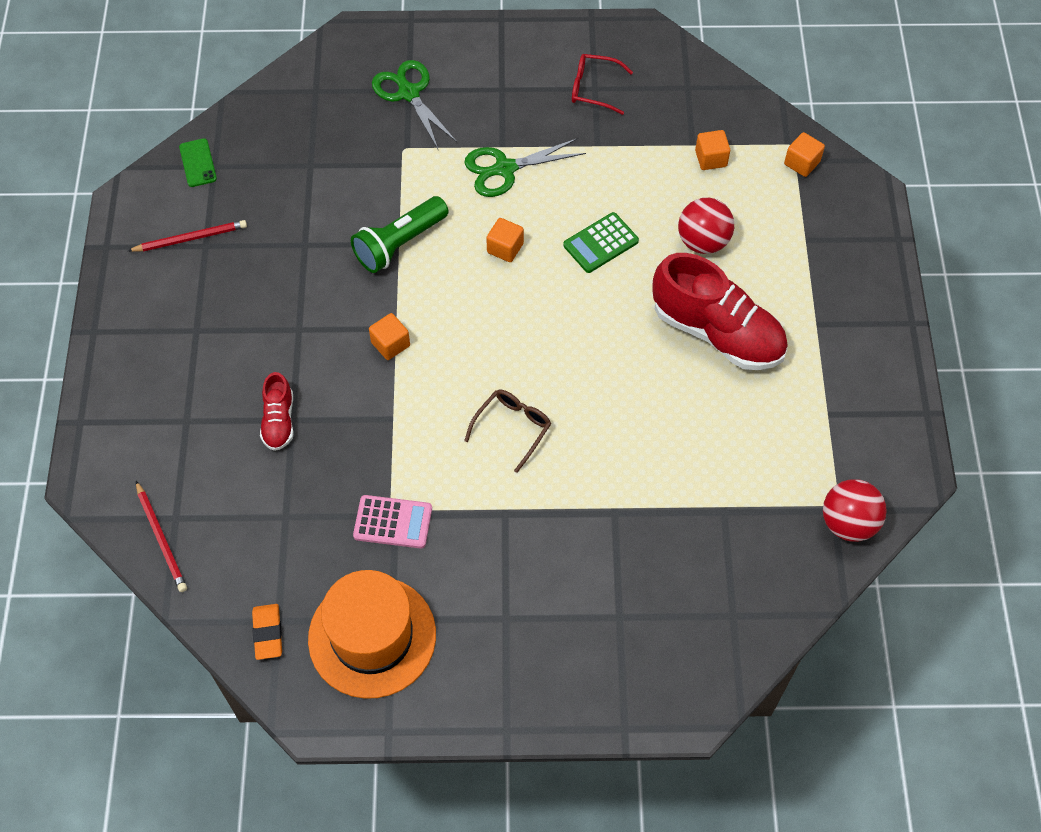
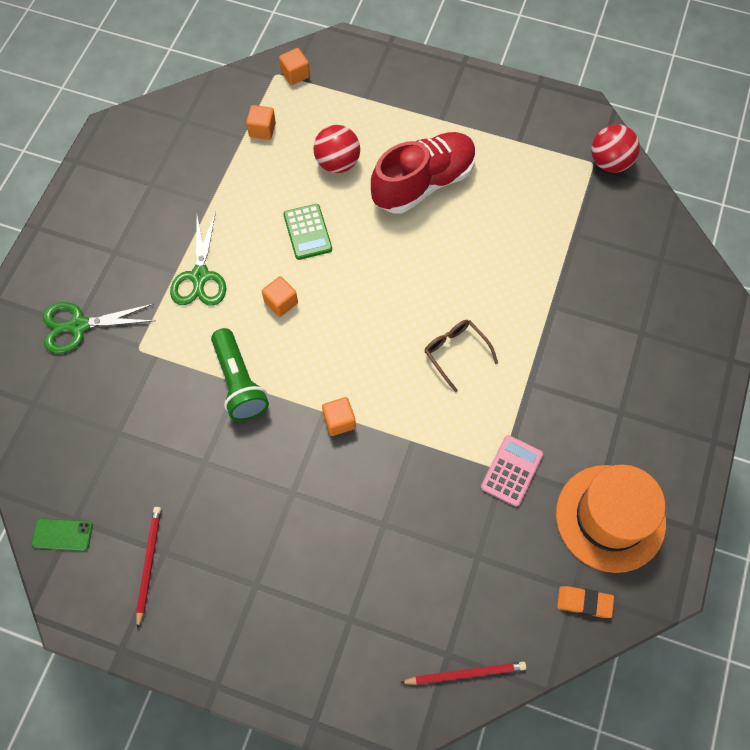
camera: 70 degrees left, 5 degrees up
(279, 421) = (381, 536): red shoe -> none
(594, 88) = (151, 184): red glasses -> none

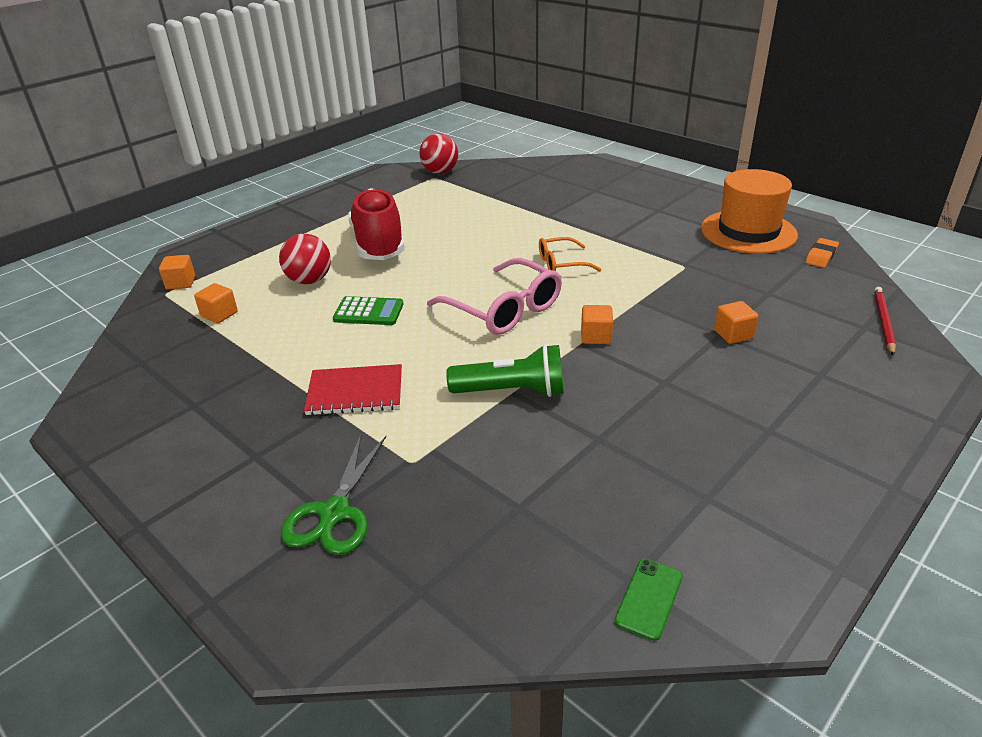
camera: 65 degrees left, 30 degrees down
(148, 564) = (720, 515): red pencil -> none
(200, 276) = (355, 392): green scissors -> red notebook
(281, 302) = (435, 344): orange cube -> orange cube (733, 334)
(353, 333) = (504, 309): none -> pink glasses
(456, 353) = (561, 263): brown glasses -> orange glasses
(511, 471) = (690, 262): pink calculator -> none

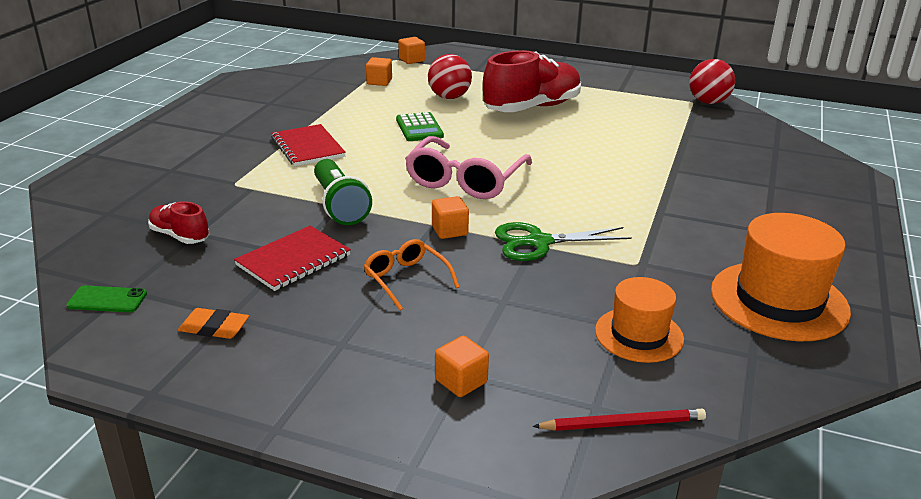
camera: 65 degrees right, 5 degrees down
(335, 512) = (175, 170): green scissors -> green scissors (539, 242)
(520, 521) = (180, 236): none -> red shoe
(561, 263) = (575, 193): orange glasses -> orange glasses (406, 279)
(613, 438) = (293, 260): none -> red notebook
(733, 334) = (508, 308): orange cube -> orange cube (461, 381)
(779, 290) = (639, 335): none -> orange hat
(821, 256) = (768, 365): orange eraser -> orange eraser (214, 328)

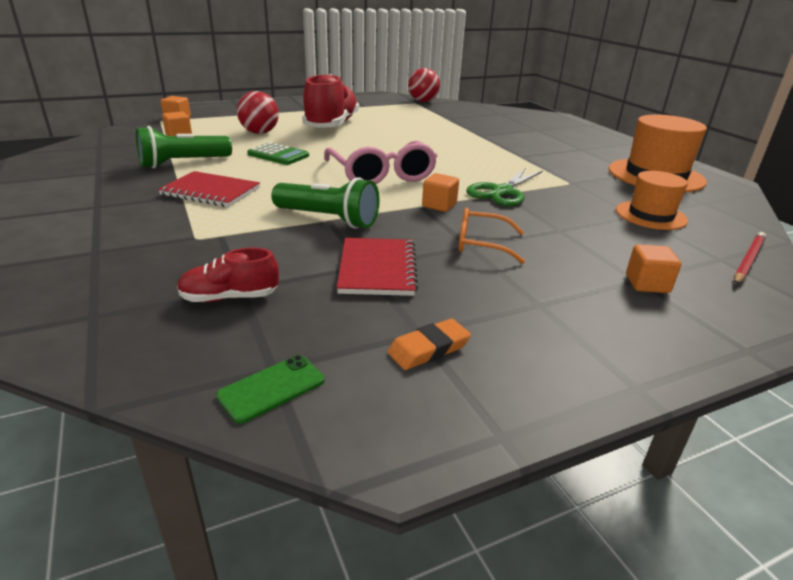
camera: 45 degrees left, 0 degrees up
(335, 112) = (183, 163): none -> green flashlight

